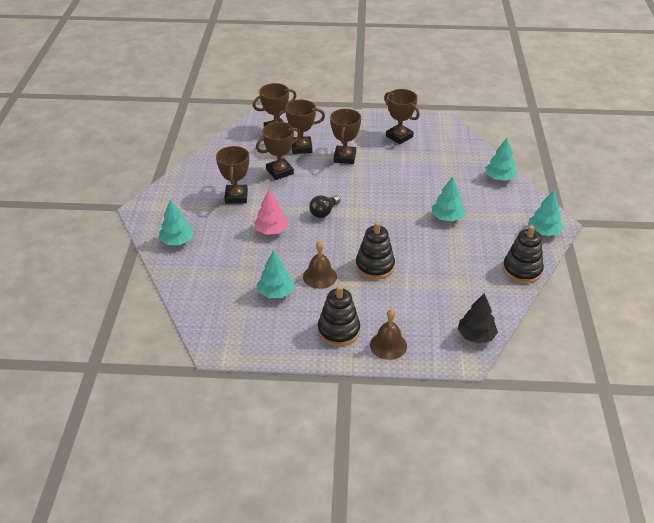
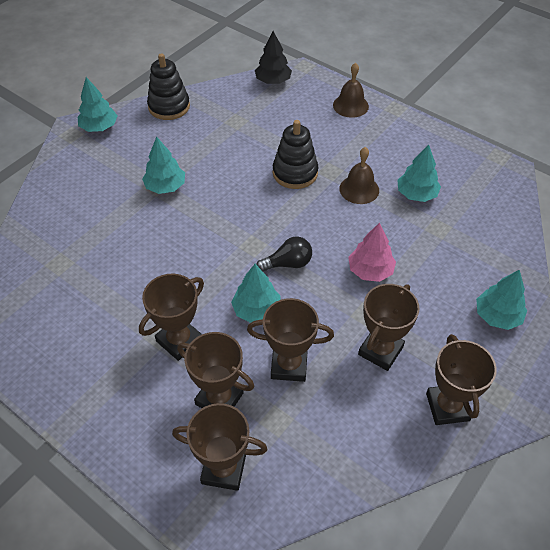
camera: 145 degrees left, 10 degrees up
(338, 330) = (382, 134): black stacking toy -> none
(399, 136) = (67, 337): brown trophy -> brown trophy (447, 407)
(499, 178) = (47, 203): turquoise tree -> turquoise tree (256, 310)

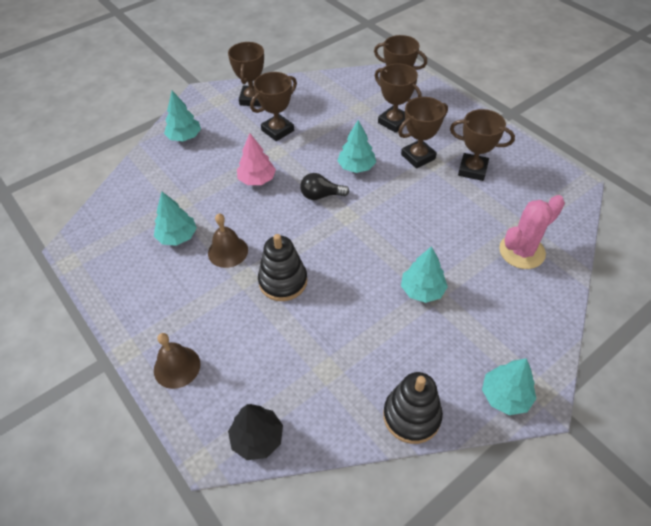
camera: 165 degrees left, 0 degrees up
(64, 238) = (522, 251): none -> pink cactus
(289, 365) = (343, 132): brown trophy -> brown trophy (472, 170)

